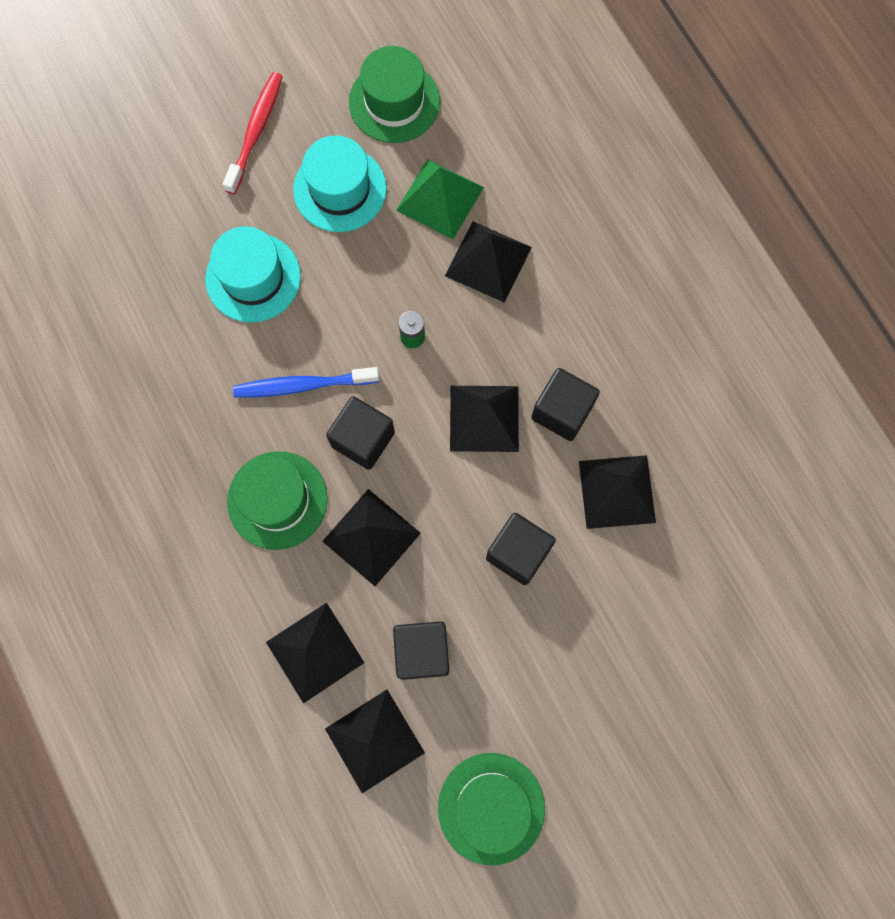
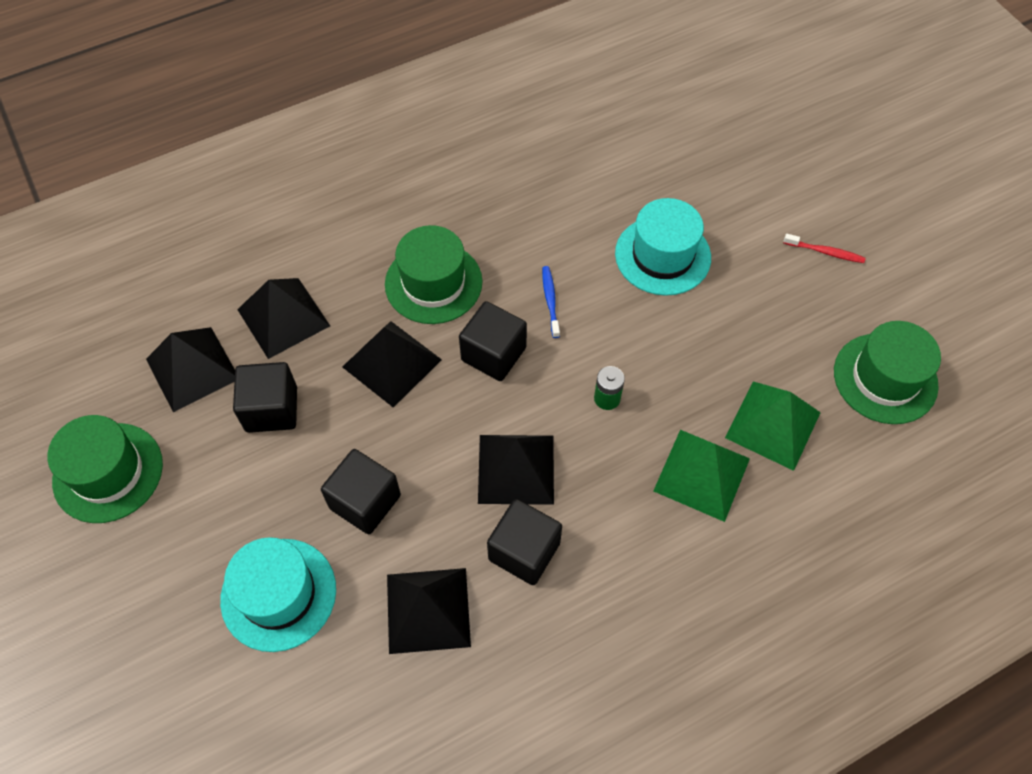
camera: 90 degrees right, 15 degrees down
(255, 131) = (825, 252): red toothbrush -> red toothbrush, size x0.57
(303, 385) = (550, 301): blue toothbrush -> blue toothbrush, size x0.57
(340, 189) = (770, 328): turquoise hat -> turquoise hat (278, 594)
(488, 261) = (702, 474): black pyramid -> green pyramid

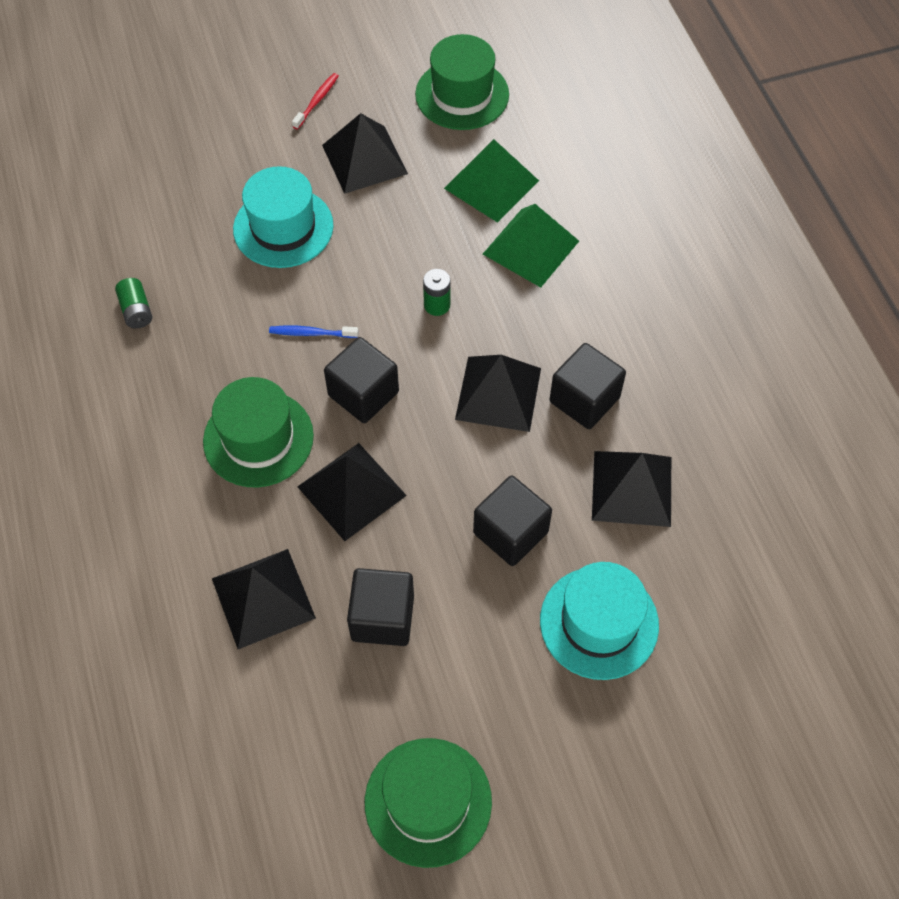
camera: 80 degrees left, 0 degrees up
(192, 368) = (309, 703): black pyramid -> black pyramid (364, 159)
(544, 170) = (136, 311): none -> green battery

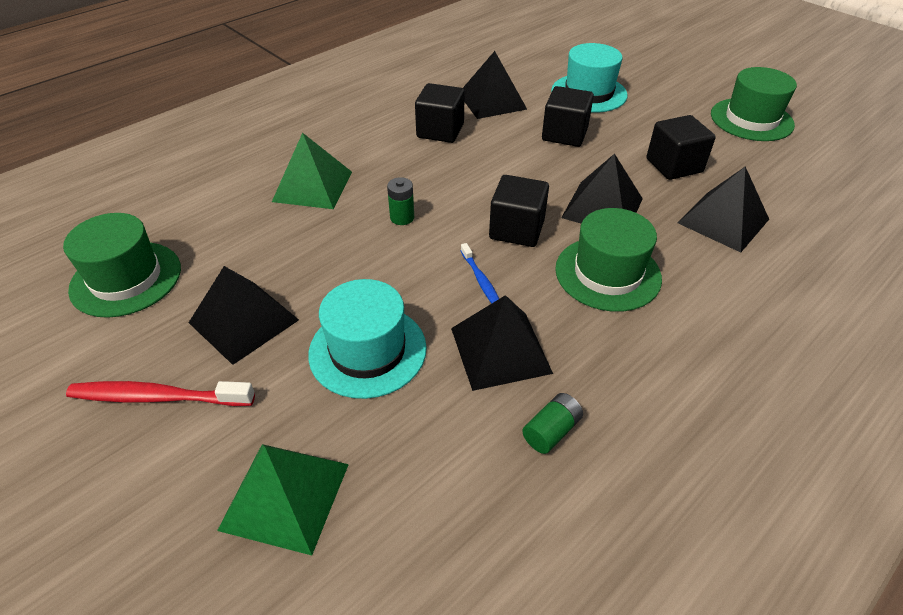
camera: 115 degrees left, 15 degrees down
(317, 101) = (158, 397): red toothbrush -> red toothbrush, size x1.75
(491, 184) = (248, 225): green pyramid -> green pyramid (285, 496)
(498, 393) = (463, 166): black pyramid -> black pyramid (500, 350)

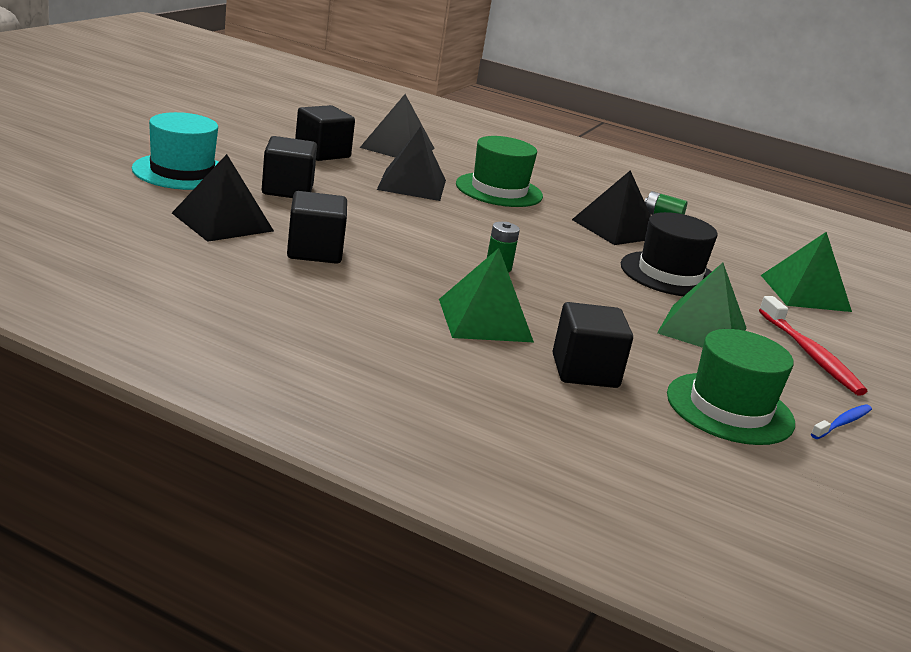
camera: 115 degrees left, 20 degrees down
(244, 321) = (702, 330): black pyramid -> green pyramid
(367, 350) = (669, 274): turquoise hat -> black hat
(481, 280) = (551, 233): blue toothbrush -> blue toothbrush (842, 423)
(516, 229) = (472, 218): black cube -> black cube (585, 371)
(751, 119) = (217, 116): green hat -> none

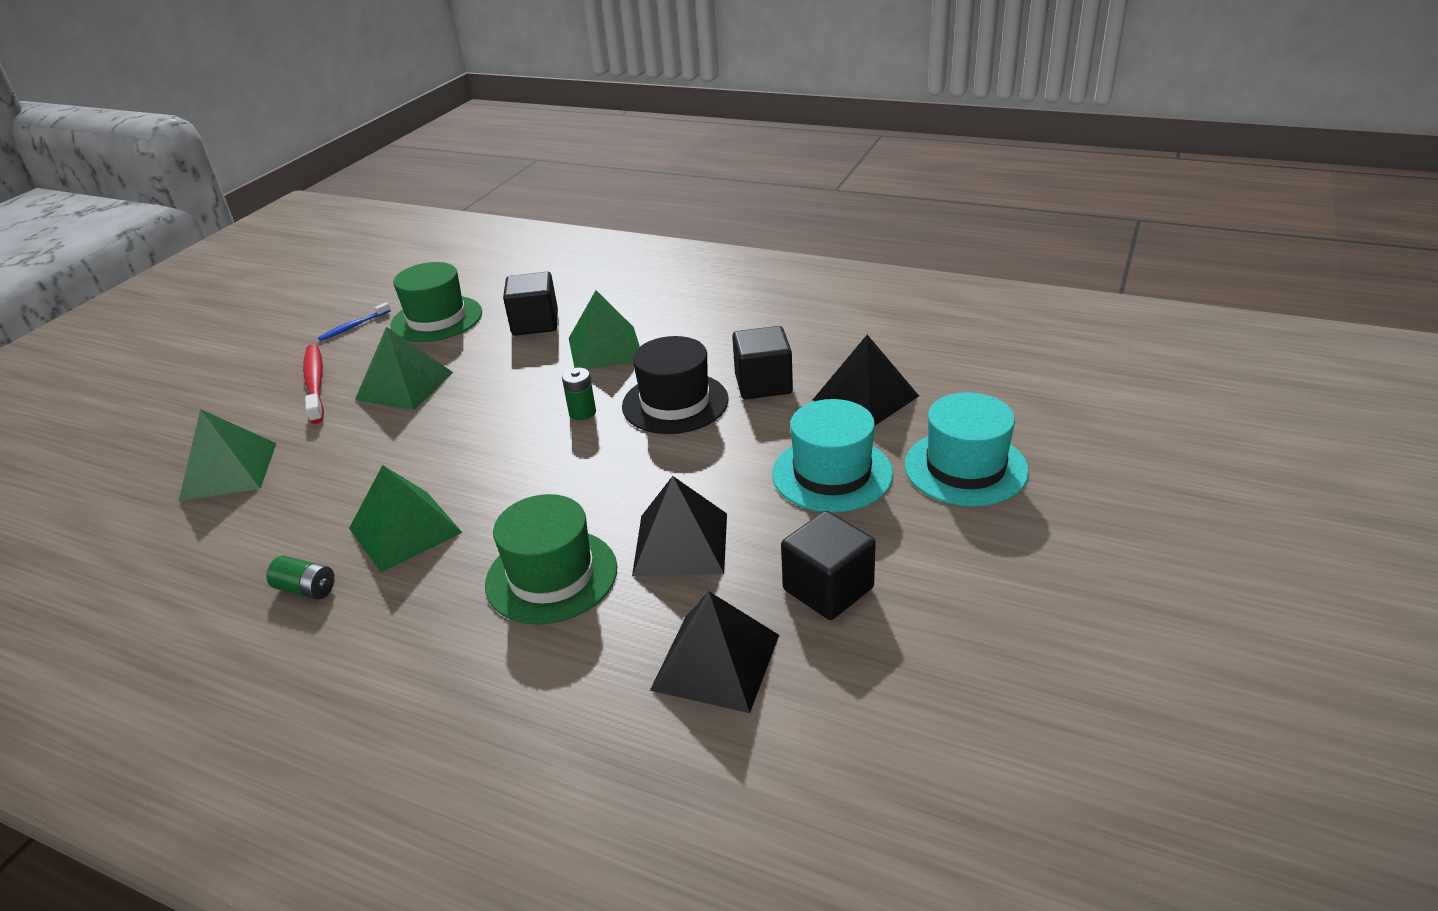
camera: 175 degrees left, 10 degrees up
(287, 190) = (832, 474): black cube -> turquoise hat
(615, 229) = (405, 530): black pyramid -> green pyramid
(669, 274) = (385, 456): black hat -> black hat (675, 403)

